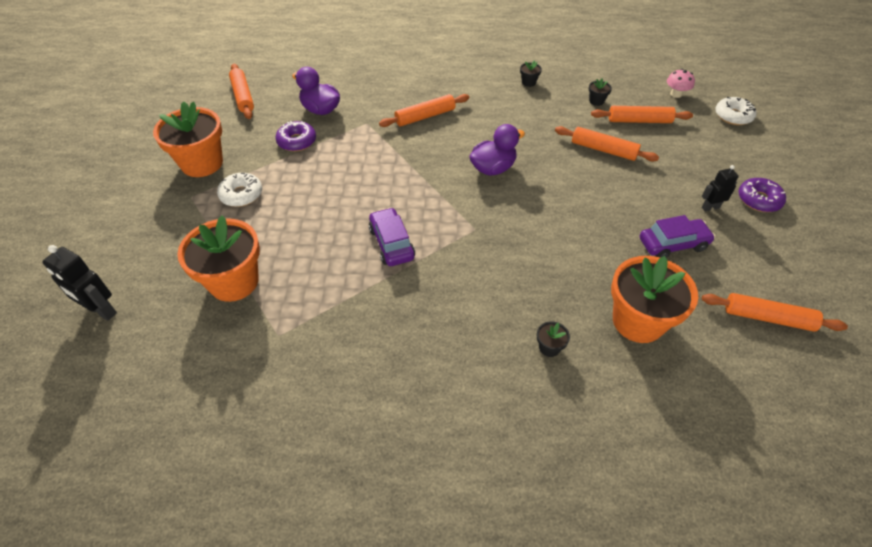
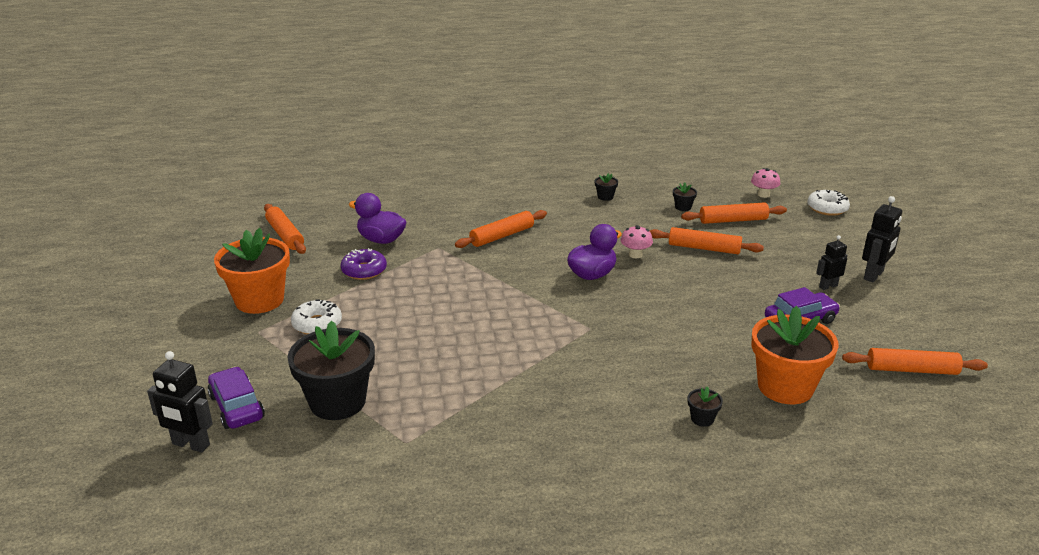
camera: 10 degrees left, 20 degrees down
(234, 282) = (337, 402): orange flower pot -> black flower pot
(391, 243) = (504, 350): purple car -> purple car (237, 407)
(538, 150) = (635, 255): none -> pink mushroom
(758, 200) = (874, 275): purple donut -> black robot

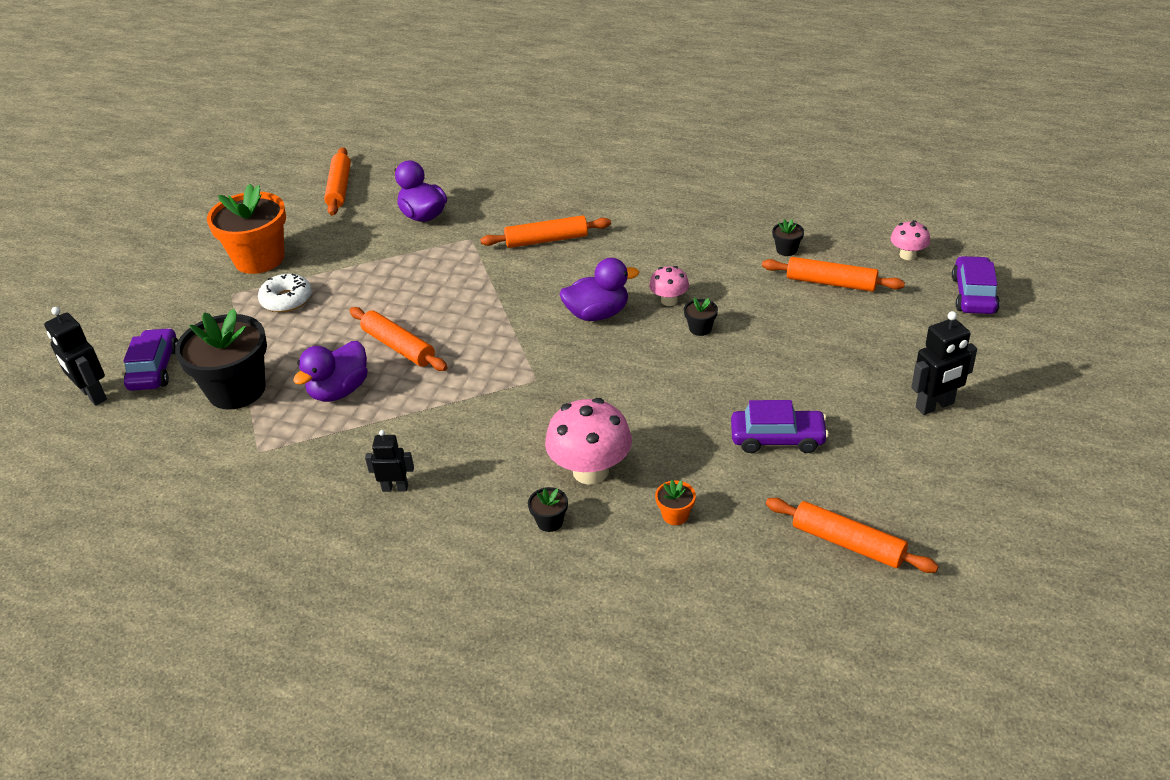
camera: 30 degrees right, 10 degrees up
(364, 270) = (377, 249): purple donut -> none
(435, 377) = (339, 391): none -> purple duck
(605, 197) = (707, 214): black flower pot -> black flower pot (700, 328)
(696, 376) = (590, 471): none -> pink mushroom
(704, 248) = (757, 312): orange rolling pin -> orange rolling pin (398, 347)
(785, 387) = (675, 515): orange flower pot -> orange flower pot, size x0.40
(827, 208) = (973, 295): white donut -> purple car
(828, 286) = (859, 404): black robot -> black robot (395, 488)

